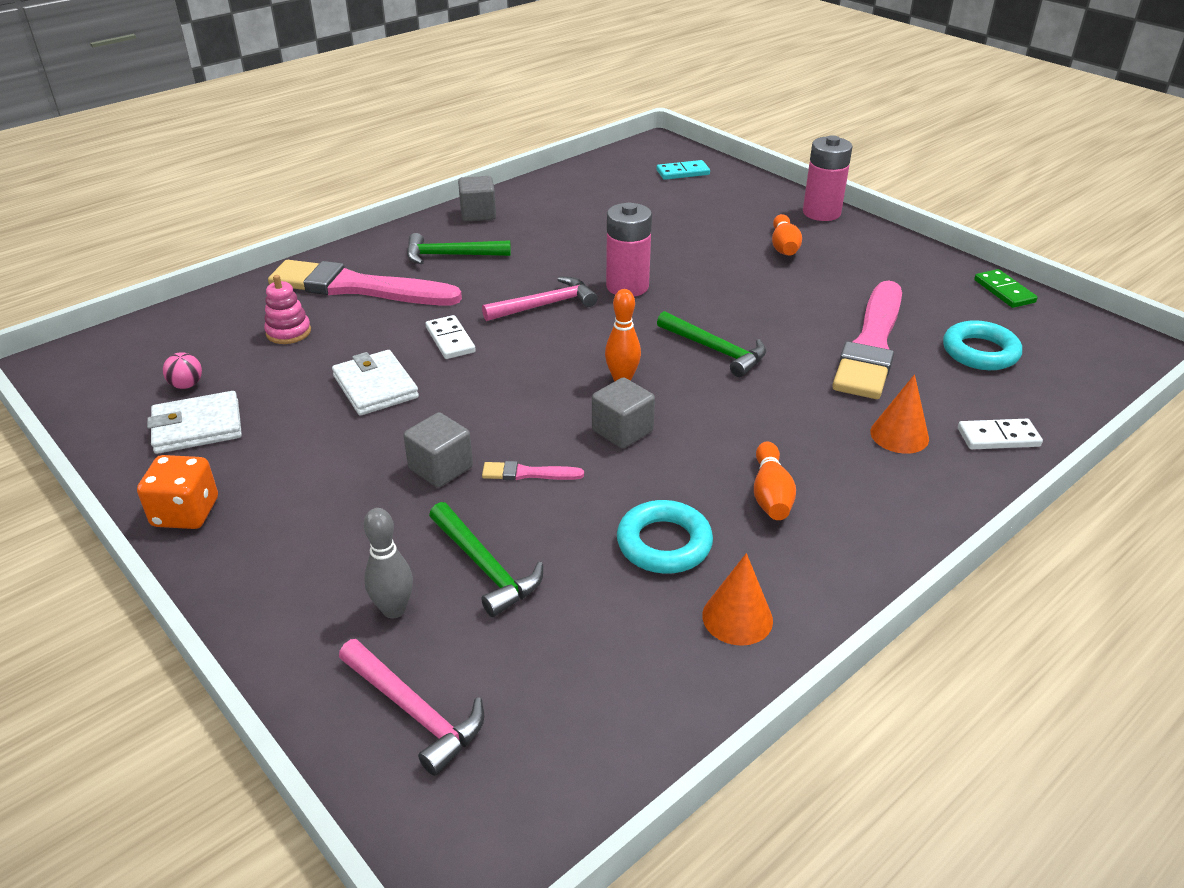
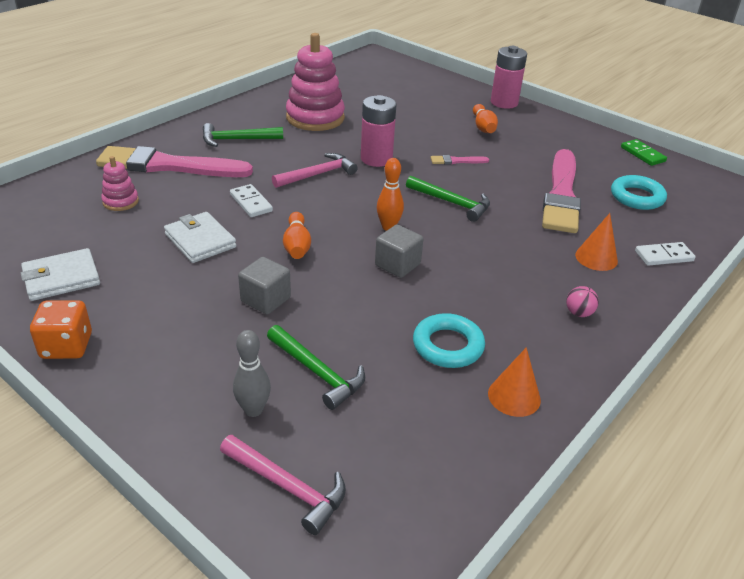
camera: 10 degrees left, 0 degrees up
(187, 385) = (45, 246): pink ball -> pink ball (578, 313)
(478, 214) = (251, 108): grey cube -> none
(528, 473) = (334, 300): pink brush -> pink brush (456, 161)
(559, 228) = (315, 118): none -> pink stacking toy
(683, 172) = (397, 75): turquoise domino -> none
(771, 494) = (516, 305): orange bowling pin -> orange bowling pin (297, 245)

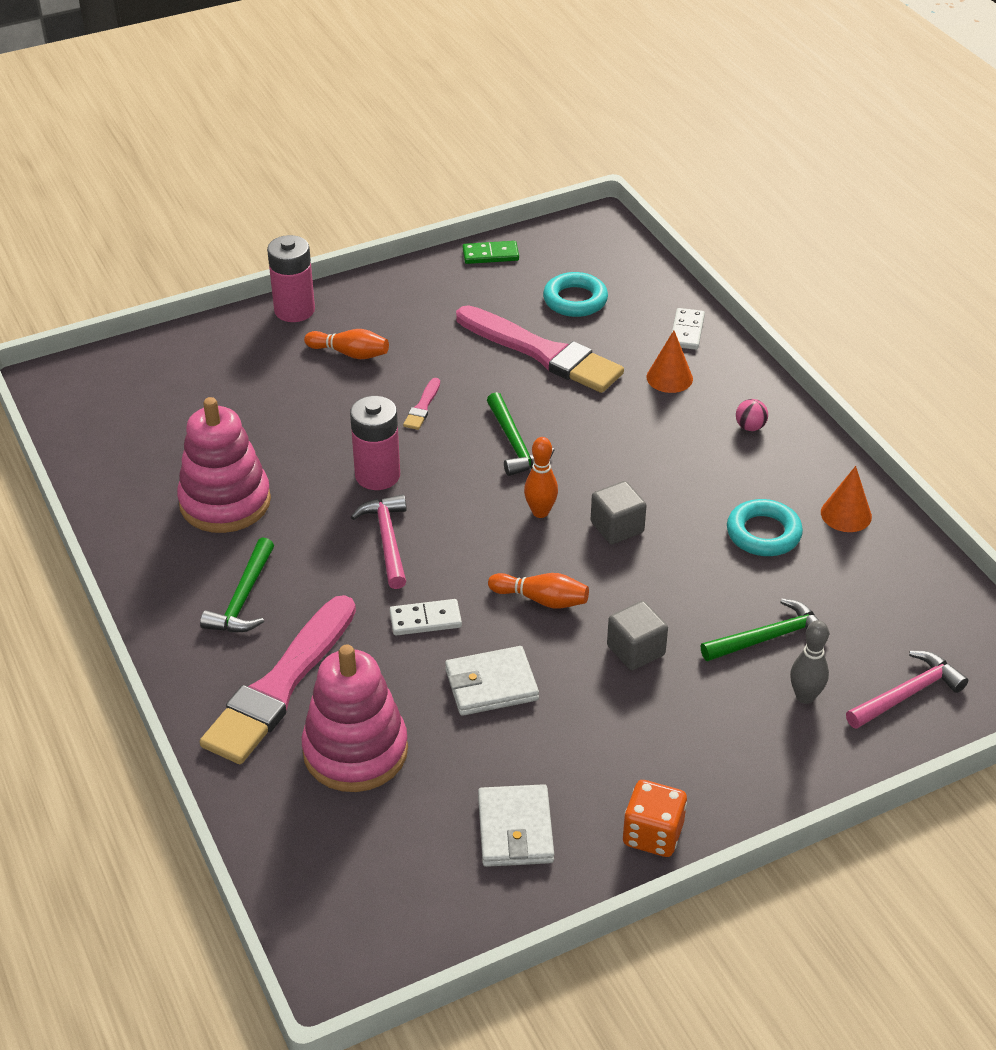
camera: 65 degrees left, 5 degrees up
(120, 202) = (355, 751): pink stacking toy -> pink stacking toy, size x2.05
(452, 203) = (515, 444): green hammer -> green hammer turned 105 degrees clockwise

